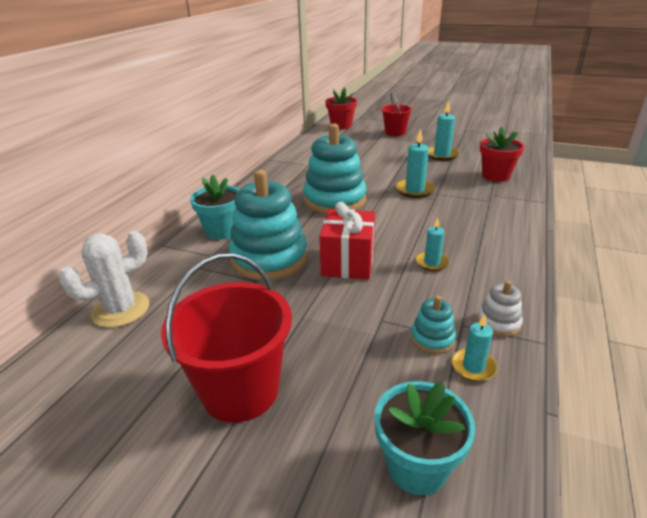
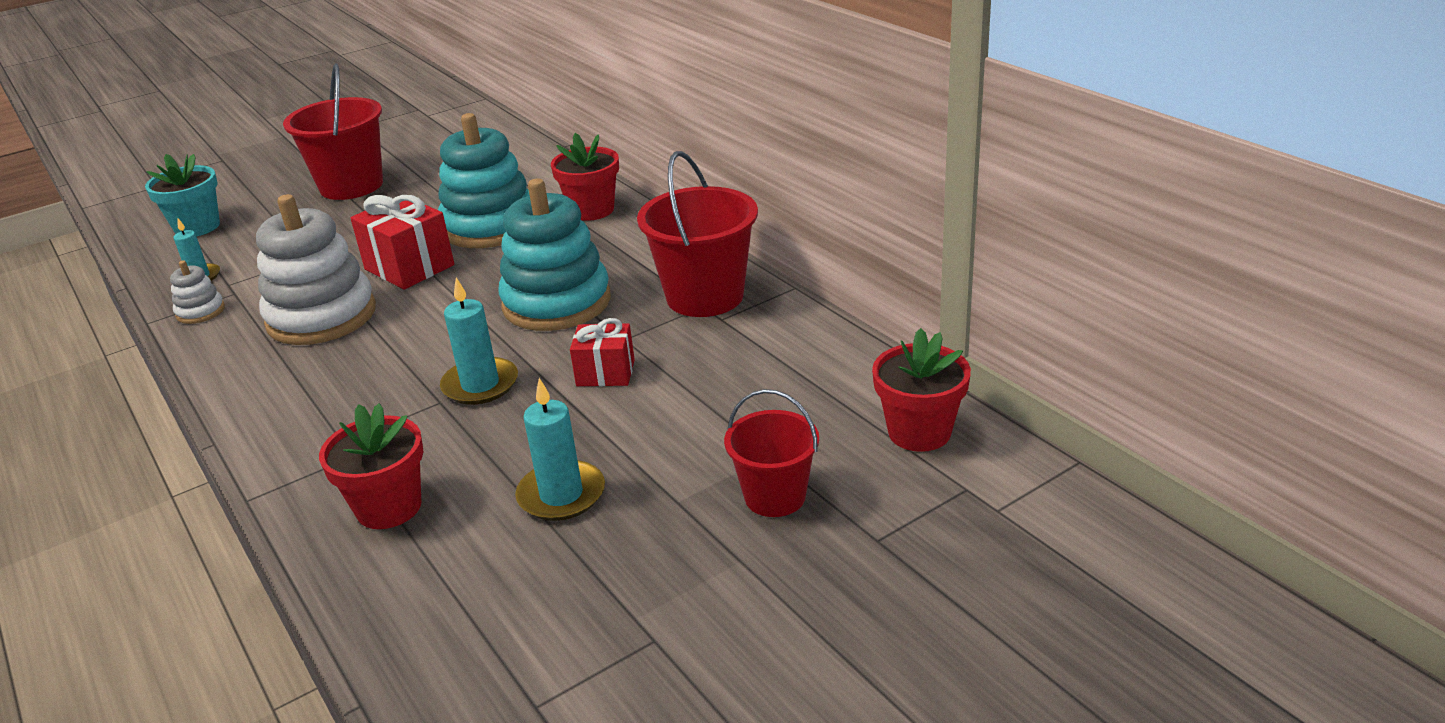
camera: 125 degrees right, 0 degrees up
(121, 309) = (521, 152): white cactus -> none
(222, 231) = (592, 210): turquoise flower pot -> red flower pot
(294, 172) = (705, 296): none -> red bucket
(372, 171) = (605, 373): none -> red gift
(432, 263) = (321, 316): turquoise candle -> white stacking toy
(432, 338) = (250, 272): turquoise stacking toy -> none

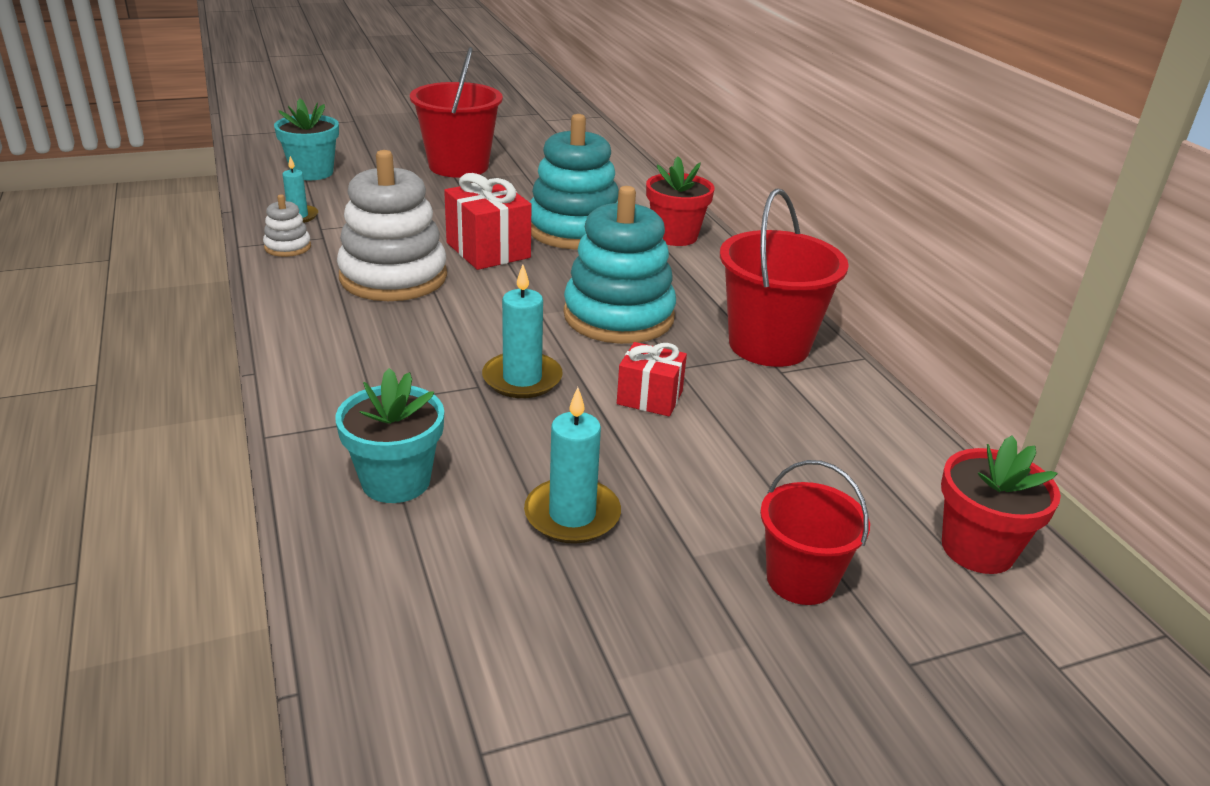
camera: 10 degrees right, 0 degrees up
(389, 507) = (396, 481): red flower pot -> turquoise flower pot

